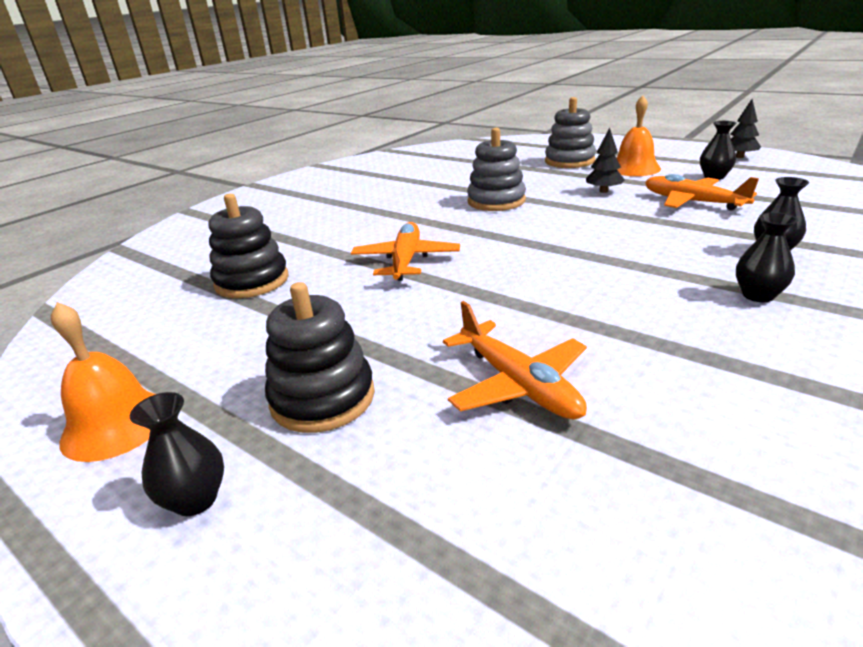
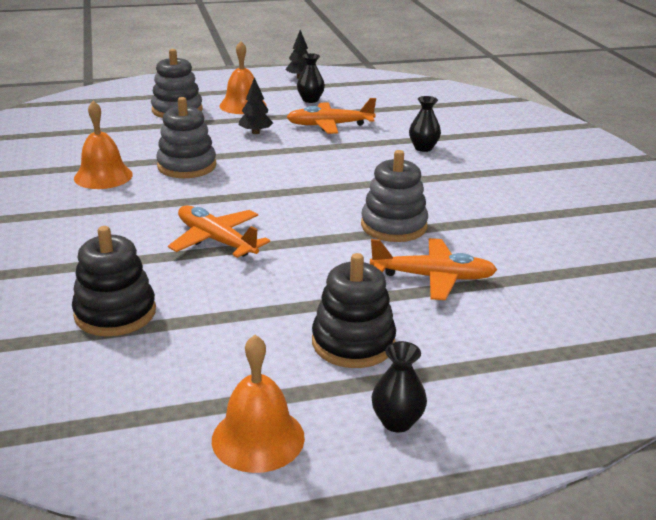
camera: 55 degrees left, 0 degrees up
(429, 192) = (103, 176): none -> orange bell
(579, 313) = (393, 226): none -> grey stacking toy
(758, 295) = (455, 178): black vase -> none

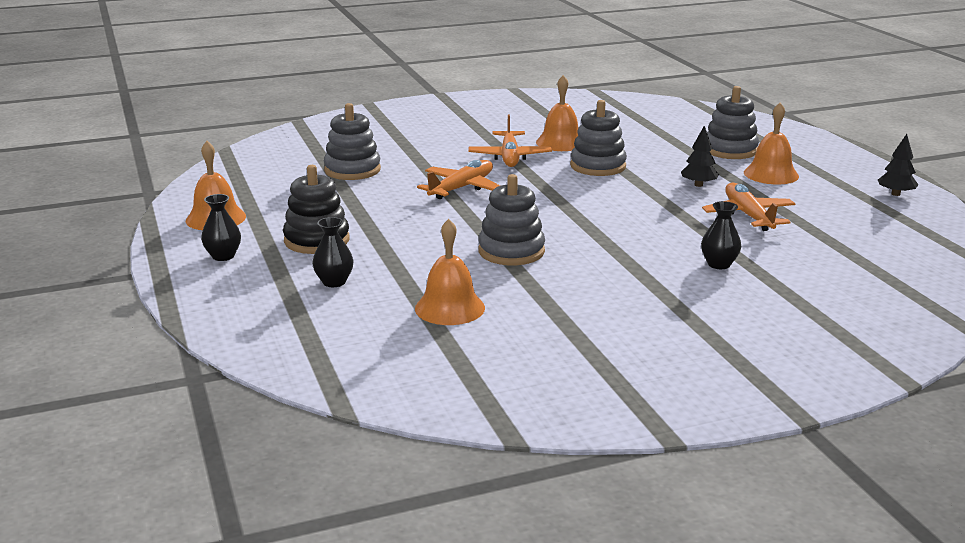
camera: 85 degrees right, 5 degrees down
(115, 313) = (352, 170): black stacking toy -> grey stacking toy
(310, 100) = (821, 203): black vase -> black vase (334, 282)
(432, 277) = (417, 268): orange plane -> orange plane (509, 157)
(520, 264) = (450, 308): none -> orange bell

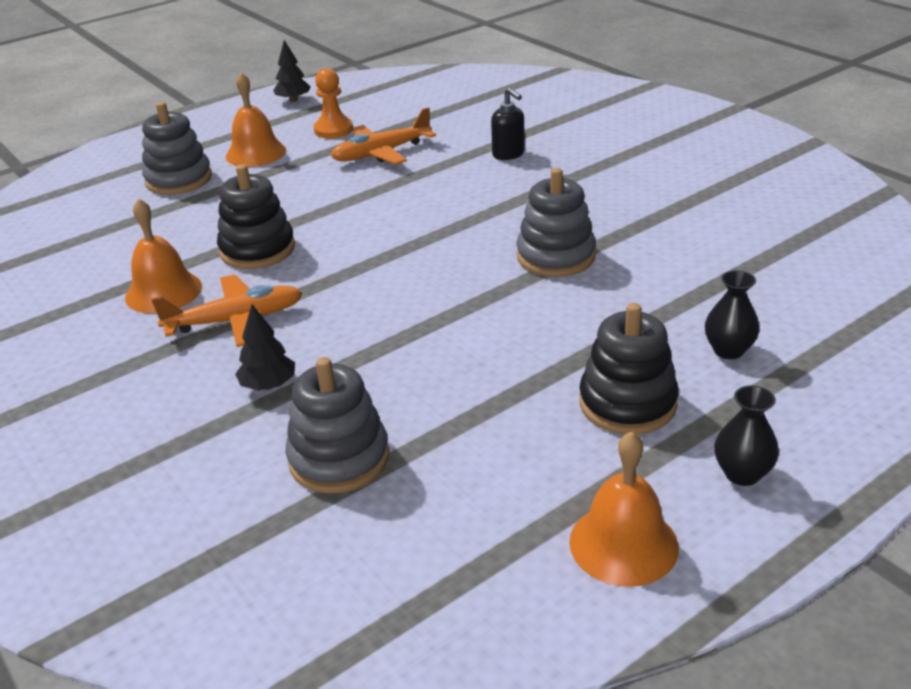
camera: 105 degrees left, 10 degrees up
(450, 308) = (716, 262): orange bell -> none
(461, 188) = (377, 333): orange plane -> none
(598, 166) = (257, 250): grey stacking toy -> black stacking toy
(698, 185) = (302, 184): black tree -> black tree (268, 385)
(719, 264) = (508, 154): black vase -> black soap dispenser
(812, 203) = (333, 130): none -> orange pawn

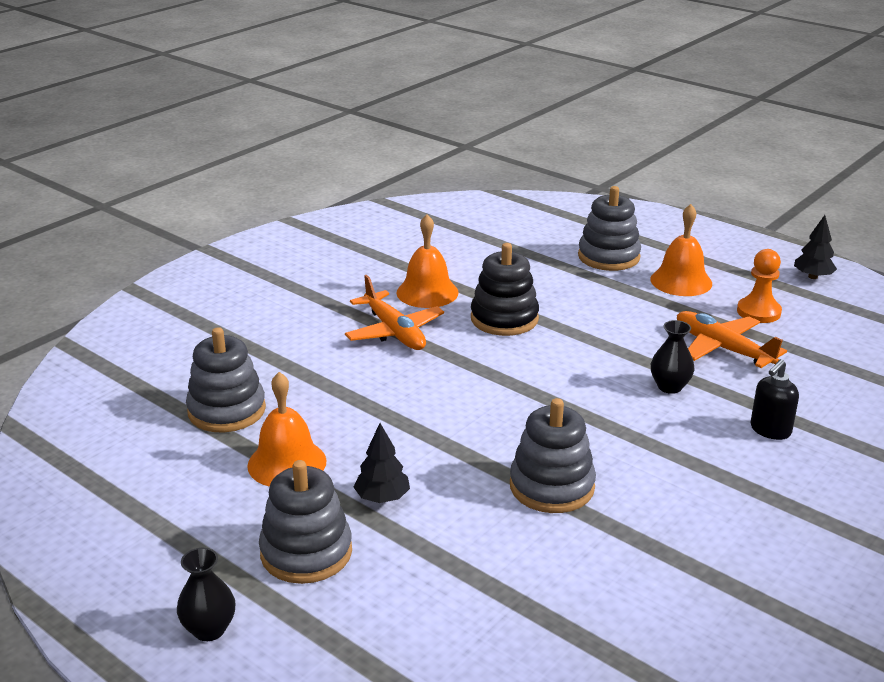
camera: 75 degrees right, 5 degrees down
(268, 385) = (311, 363): black tree -> black tree (382, 498)
(623, 544) = (126, 560): orange bell -> orange bell (287, 463)
(627, 403) = (306, 552): black stacking toy -> grey stacking toy
(728, 350) = (403, 619): black vase -> black vase (669, 387)

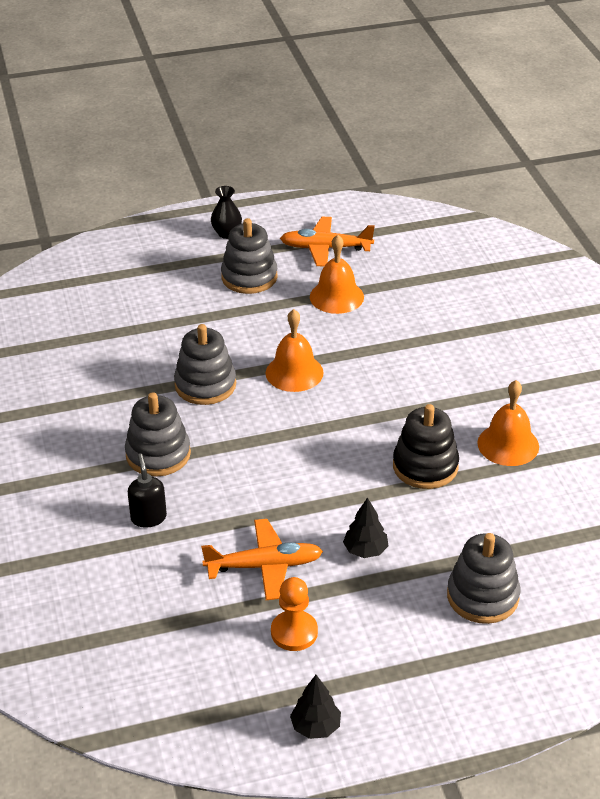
camera: 125 degrees right, 10 degrees up
(227, 410) = (418, 292): grey stacking toy -> grey stacking toy (158, 454)
(382, 498) = (266, 318): black tree -> black tree (365, 550)
(394, 331) = (457, 400): orange plane -> orange plane (326, 248)
(669, 387) = (247, 501): black vase -> none
(681, 281) = (392, 617): orange bell -> orange bell (294, 372)

